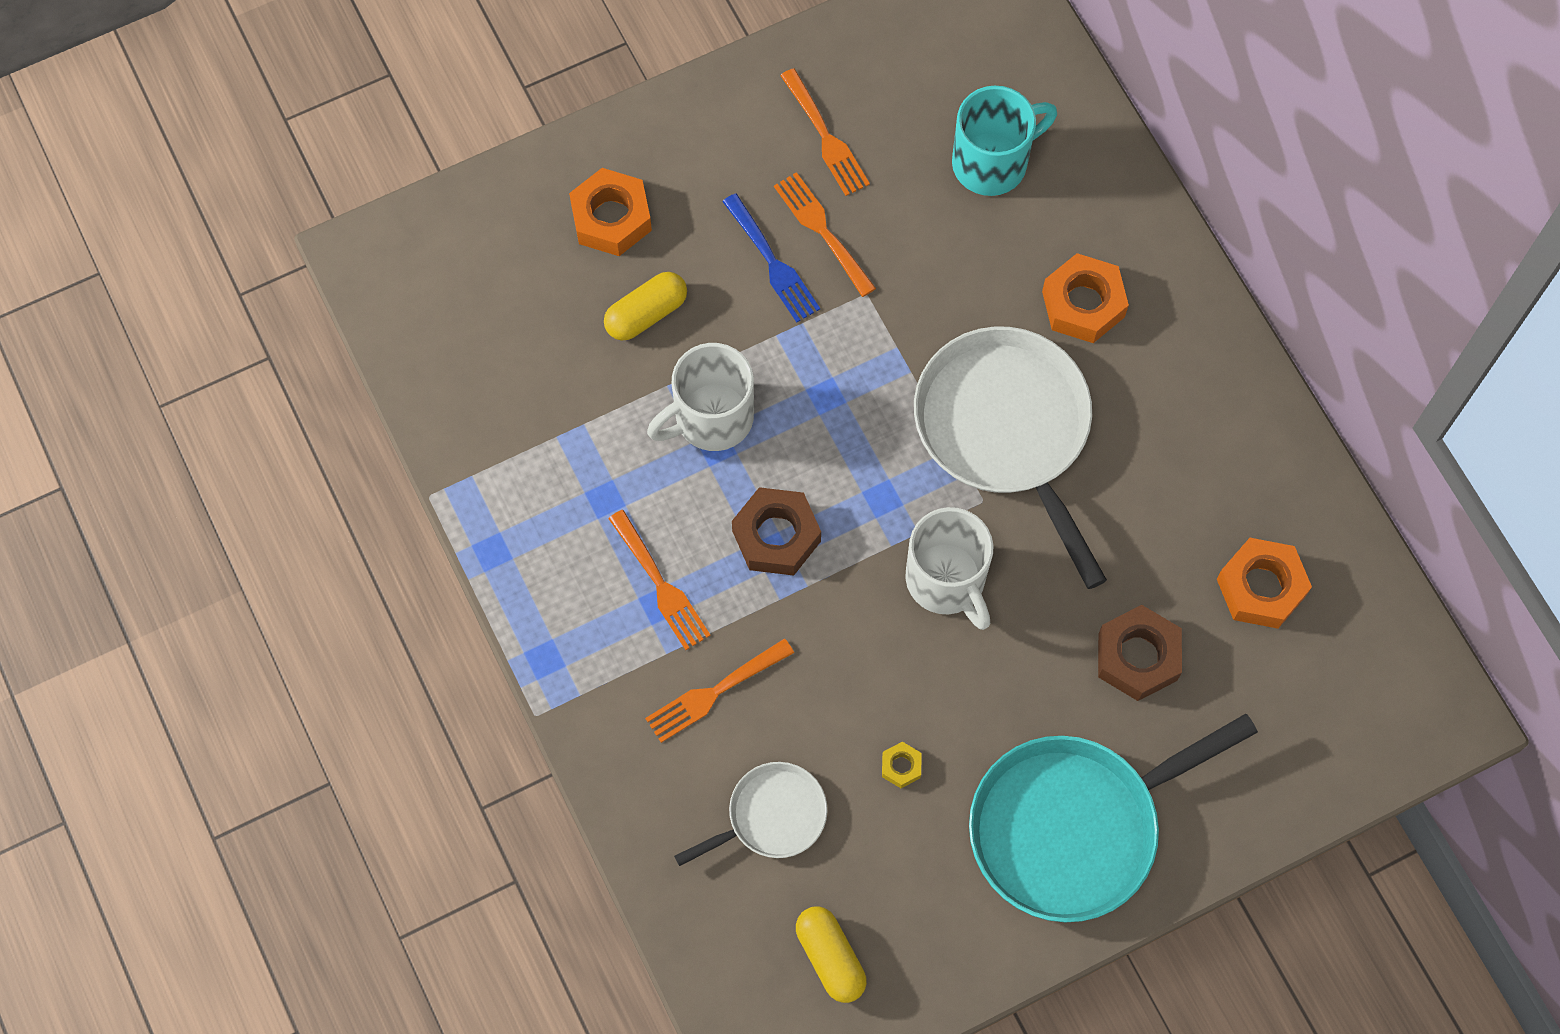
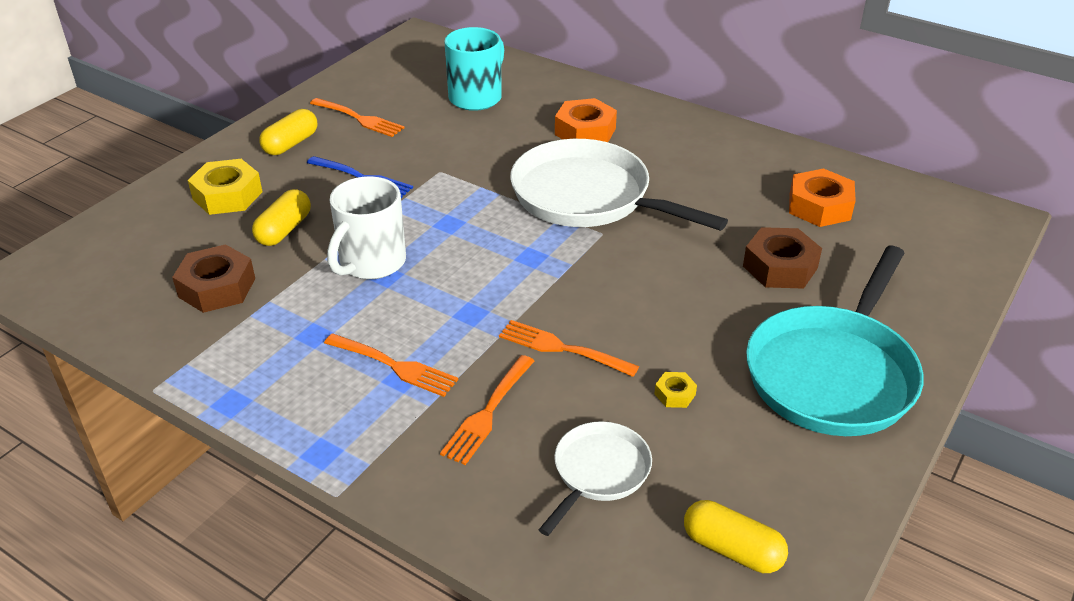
camera: 30 degrees left, 30 degrees down
(611, 218) = (227, 195): orange nut -> yellow nut
(722, 150) = (291, 144): none -> yellow capsule
(776, 536) = (468, 304): brown nut -> brown nut (217, 287)
(822, 230) = (387, 155): orange fork -> orange fork (562, 348)
(947, 581) = (615, 280): white mug -> none

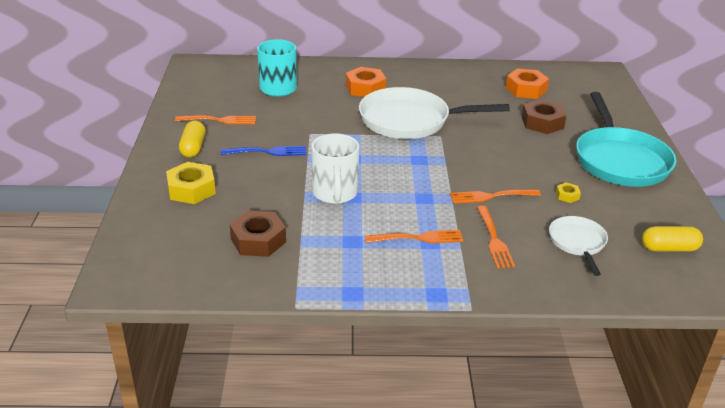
camera: 35 degrees left, 5 degrees down
(284, 230) = (257, 195): yellow capsule -> none

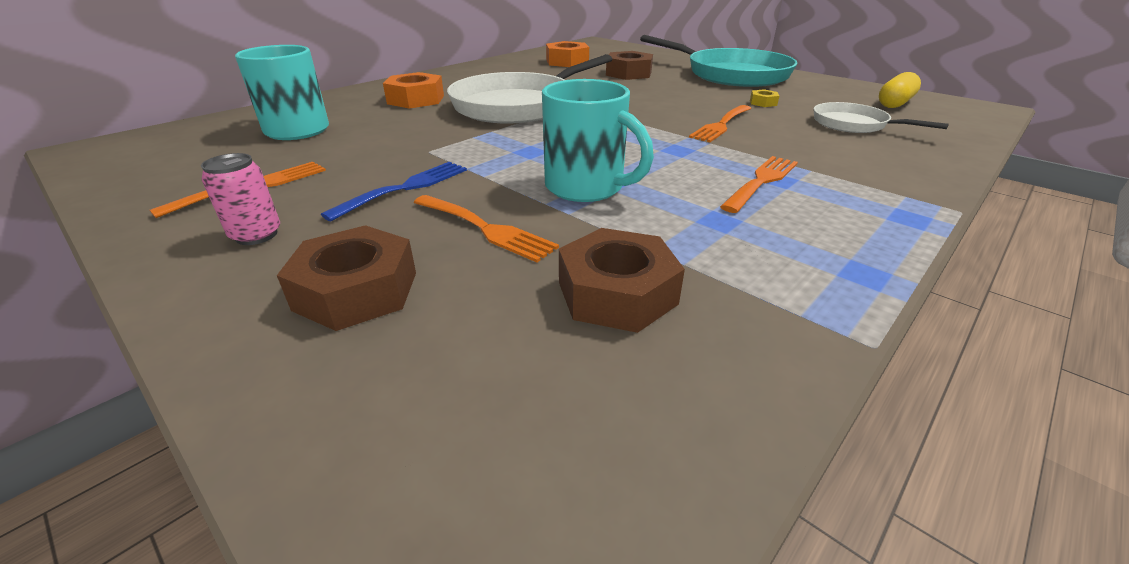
camera: 45 degrees left, 0 degrees up
(191, 189) = (356, 291): yellow nut -> brown nut
(193, 147) = (256, 235): yellow capsule -> pink can
(335, 194) = (587, 188): white mug -> turquoise mug
(494, 239) = (809, 150): orange fork -> orange fork (485, 229)

